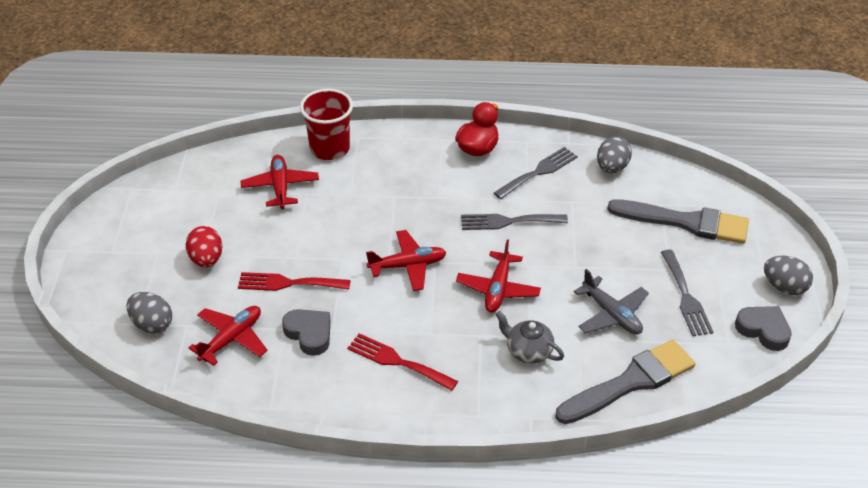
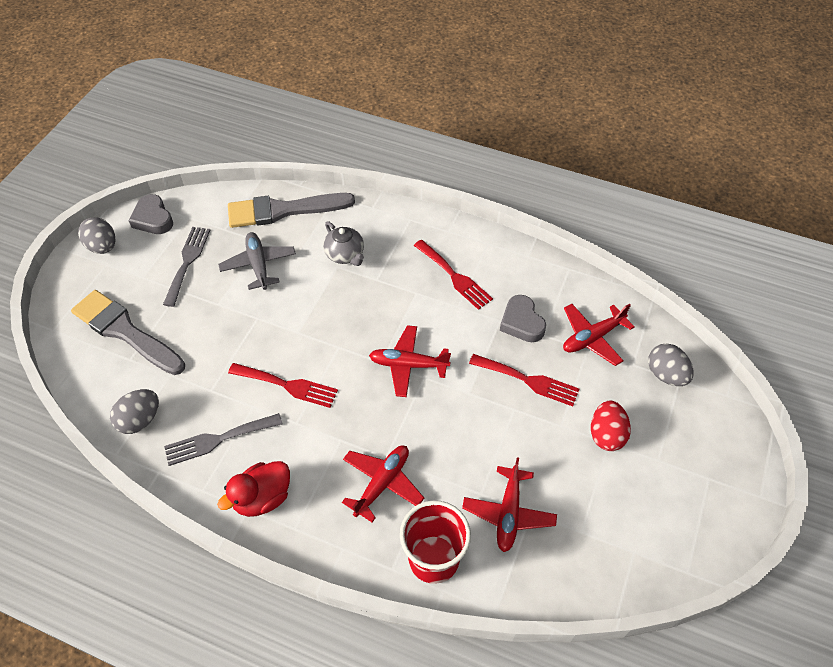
camera: 160 degrees left, 10 degrees up
(498, 289) = (338, 316): red plane -> red plane (382, 483)
(508, 221) = (287, 385): grey fork -> red fork

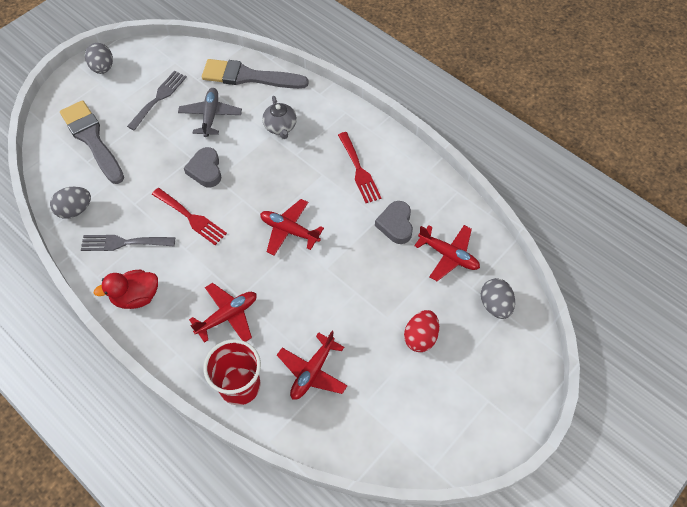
camera: 20 degrees right, 5 degrees up
(153, 219) = (148, 56): grey heart -> grey heart (205, 170)
(528, 380) = (378, 273): red fork -> none
(592, 338) = (448, 255): red plane -> red plane turned 135 degrees counterclockwise

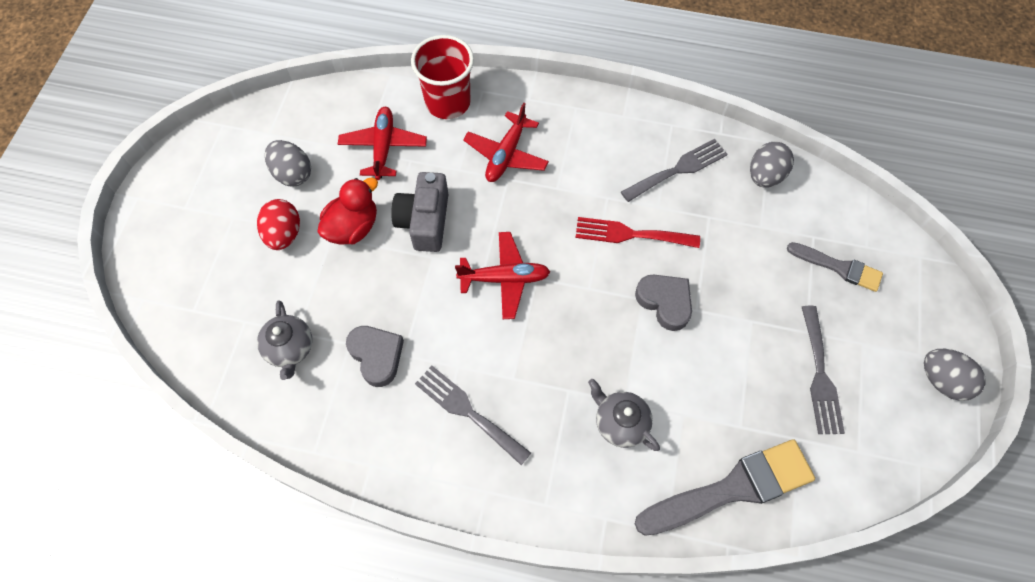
camera: 150 degrees right, 5 degrees up
(92, 139) = (838, 267): grey brush -> grey brush, size x0.58
(136, 297) = (614, 126): red duck -> red duck (353, 227)
(210, 116) = (727, 386): grey plane -> none
(316, 295) = (424, 221): none -> grey camera
(359, 170) = (468, 411): red fork -> grey fork
(448, 255) = (290, 348): red plane -> grey teapot
(495, 305) = (208, 314): grey egg -> grey egg (292, 174)

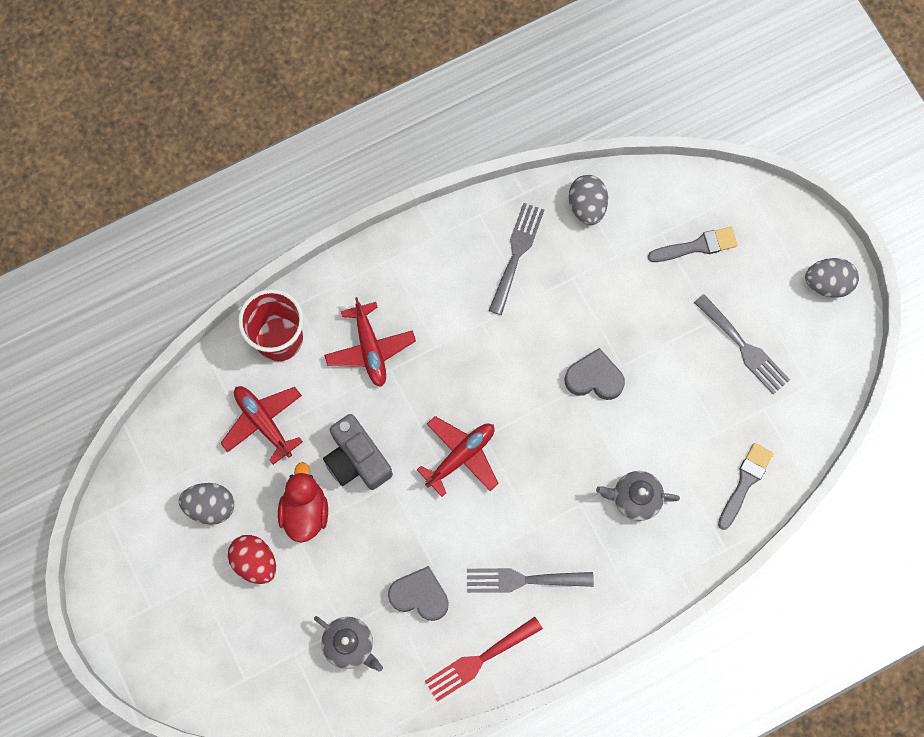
camera: 40 degrees left, 10 degrees up
(630, 234) = (525, 341): red fork -> red fork (479, 660)
(732, 488) = (745, 482): grey brush -> grey brush, size x0.58

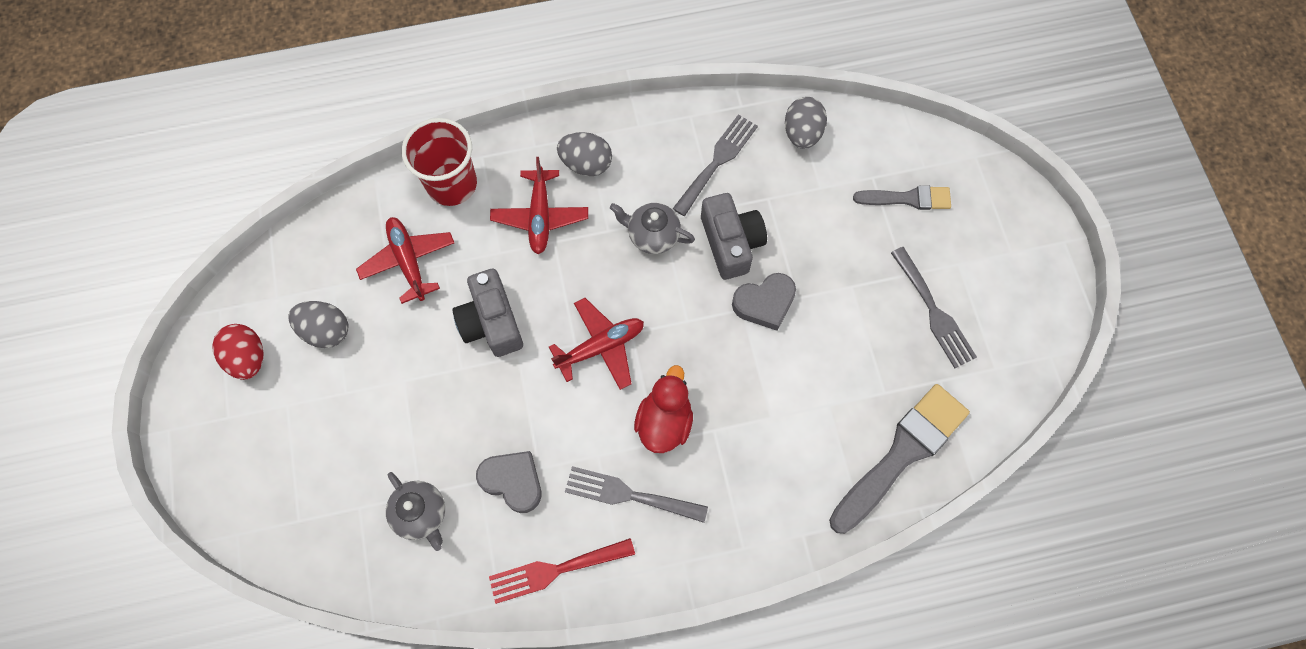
camera: 15 degrees right, 5 degrees down
(255, 562) = (351, 399): red egg -> red egg (248, 358)
(305, 511) = (421, 361): red duck -> red duck (664, 422)
(550, 329) = (731, 243): none -> grey camera
(594, 378) = (764, 303): grey heart -> grey heart turned 135 degrees clockwise
(635, 498) = (775, 439): grey teapot -> grey teapot (652, 235)
(745, 482) = (901, 454): grey brush -> grey brush, size x1.74
(827, 283) = (1039, 269): grey egg -> grey egg (586, 164)

